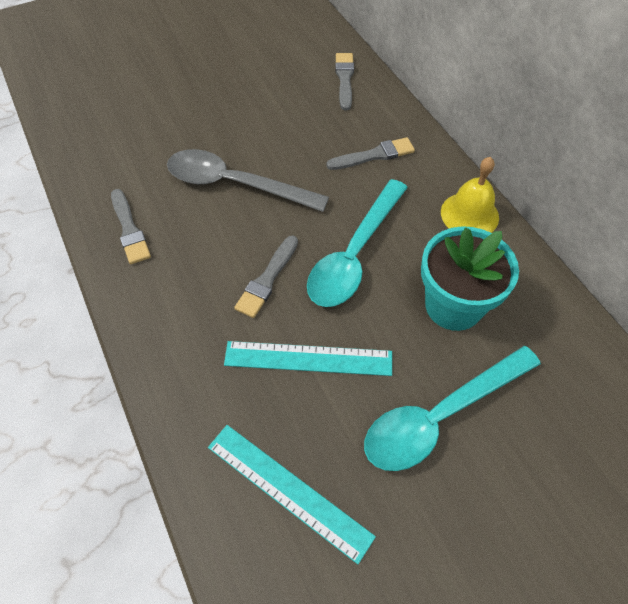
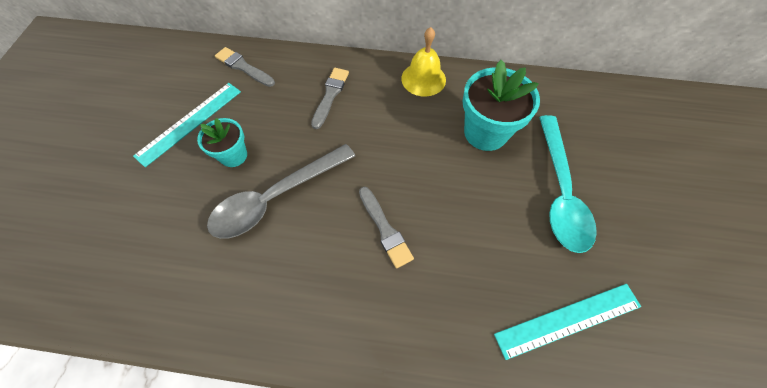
camera: 55 degrees left, 5 degrees up
(129, 229) = (251, 307): grey brush -> none
(251, 132) = (233, 155): none -> turquoise flower pot
(308, 358) = (471, 242): turquoise ruler -> turquoise ruler (189, 122)
(354, 254) = (405, 160): turquoise spoon -> none

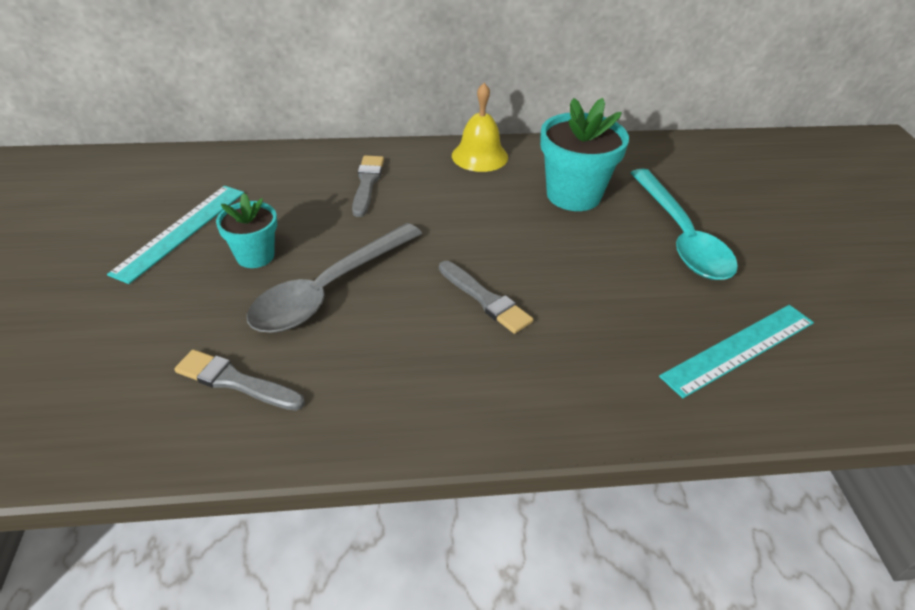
camera: 15 degrees left, 20 degrees down
(243, 67) = (239, 169): grey brush -> grey brush (235, 381)

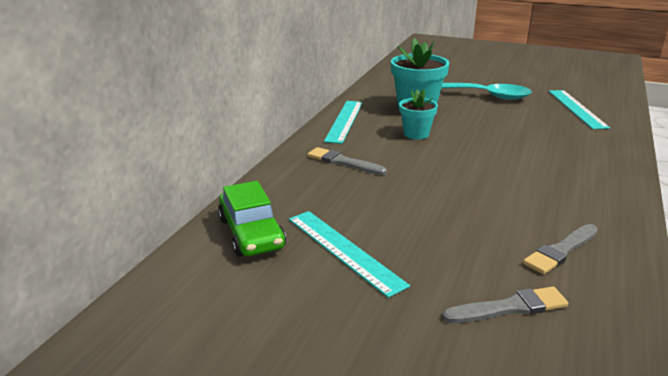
camera: 60 degrees left, 15 degrees down
(192, 175) = (251, 233): none -> green car
(255, 256) = (408, 221): turquoise flower pot -> turquoise flower pot (416, 134)
(329, 289) = (470, 199): grey spoon -> none
(479, 156) = (345, 121): yellow bell -> turquoise ruler
(485, 299) = (508, 153): grey brush -> grey brush (509, 307)

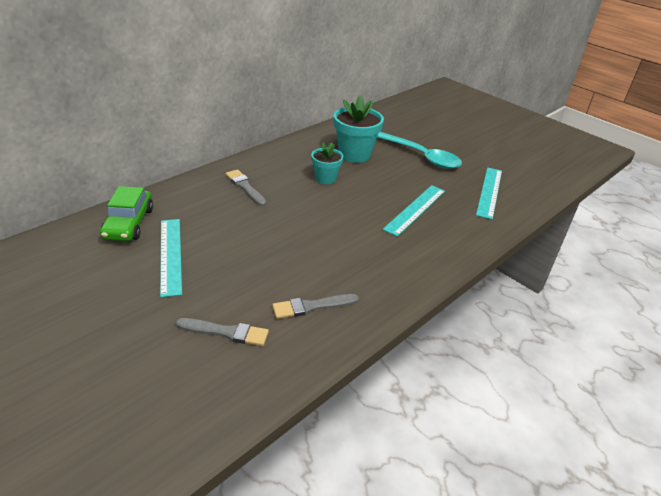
camera: 20 degrees right, 10 degrees up
(345, 121) = (286, 151): turquoise ruler -> turquoise ruler (415, 209)

